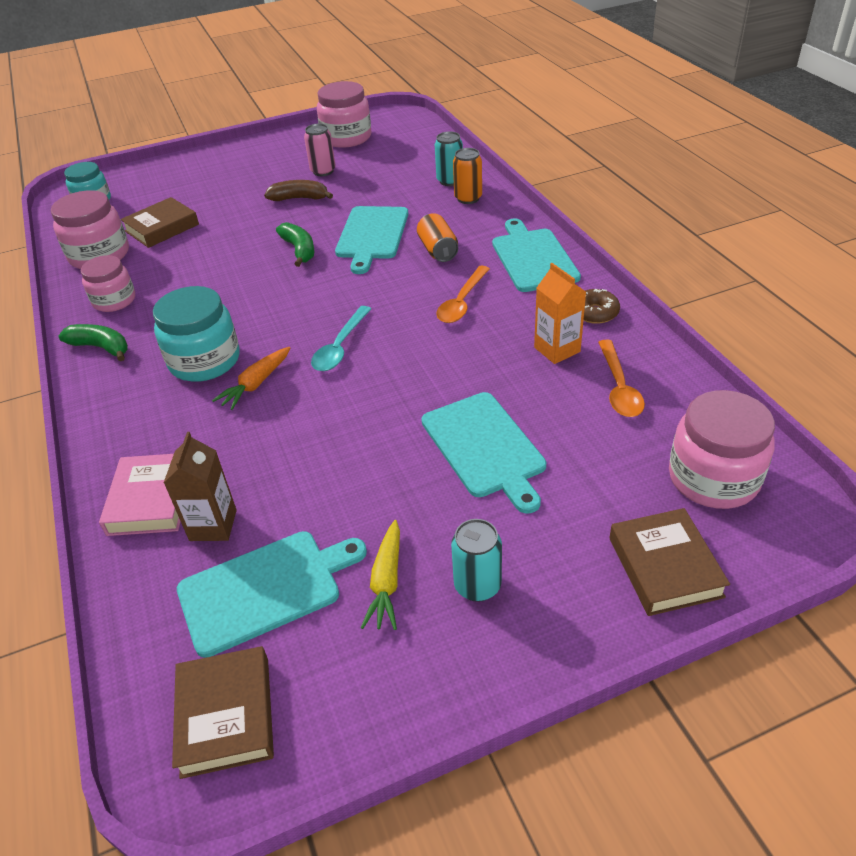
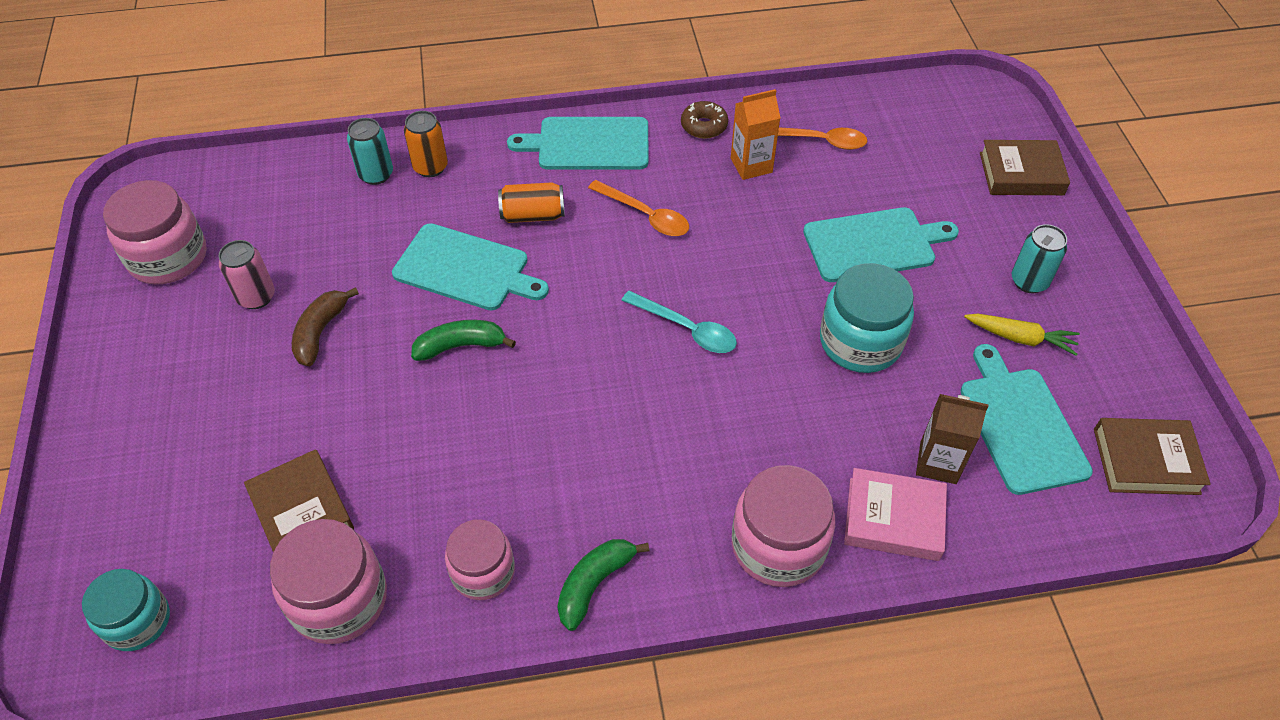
camera: 80 degrees left, 10 degrees up
(204, 361) = (666, 462): turquoise jar -> turquoise jar (860, 342)
(256, 384) = (728, 413): orange carrot -> none
(713, 478) = (937, 122): pink jar -> pink jar (778, 546)

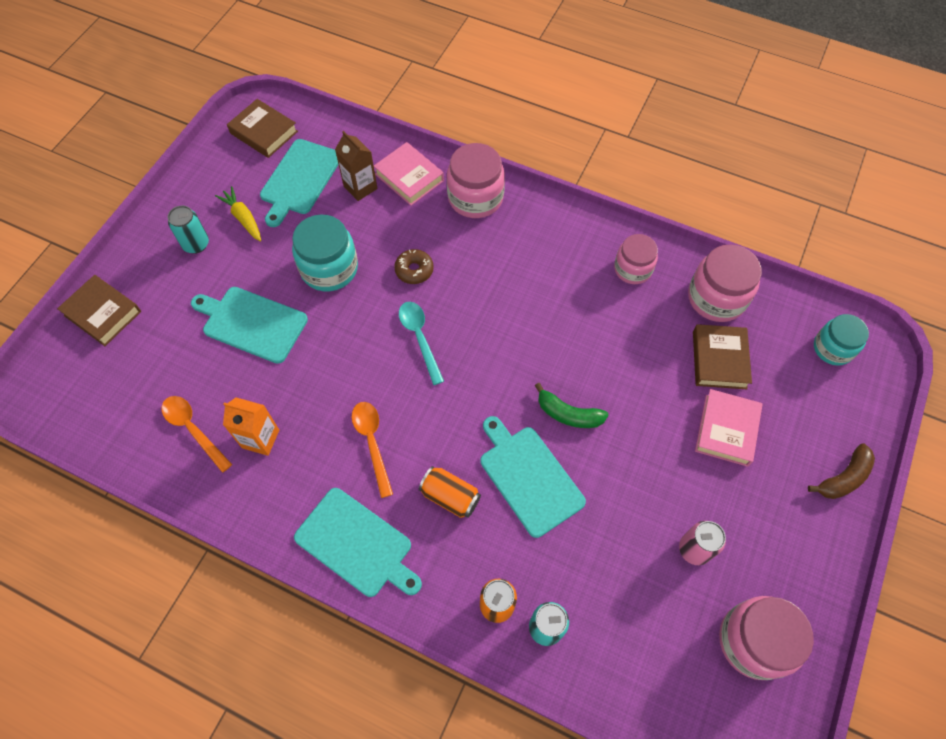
camera: 145 degrees left, 10 degrees up
(261, 429) = (726, 430): none -> pink book
(320, 332) = (658, 485): brown banana -> brown banana (843, 478)
(594, 584) = (579, 232): green banana -> none
(704, 126) = (256, 502): brown donut -> brown donut (414, 270)

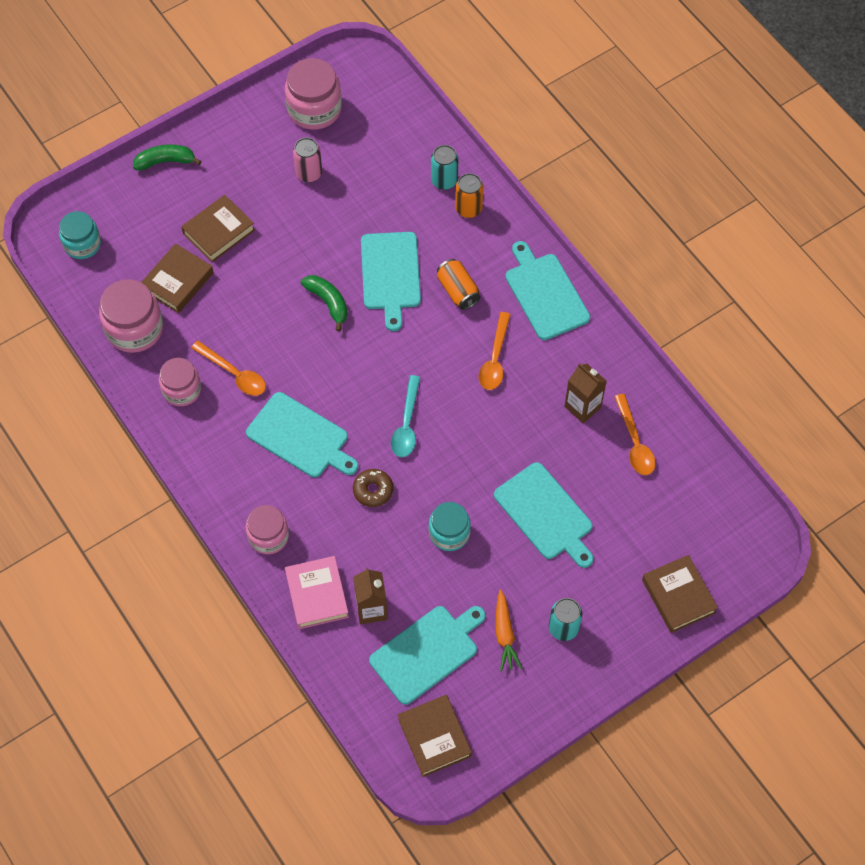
camera: 150 degrees left, 0 degrees up
(243, 218) = (504, 634): yellow carrot -> orange carrot
(260, 439) = (582, 407): orange carton -> brown carton
(329, 268) = (449, 533): turquoise jar -> turquoise jar, size x0.66
(475, 198) = (268, 536): pink jar -> pink jar, size x0.66
(504, 281) = (300, 437): none -> turquoise cutting board
(601, 304) = (234, 374): none -> orange spoon
(726, 430) = (219, 231): pink book -> brown book
(843, 478) = (165, 161): brown banana -> green banana

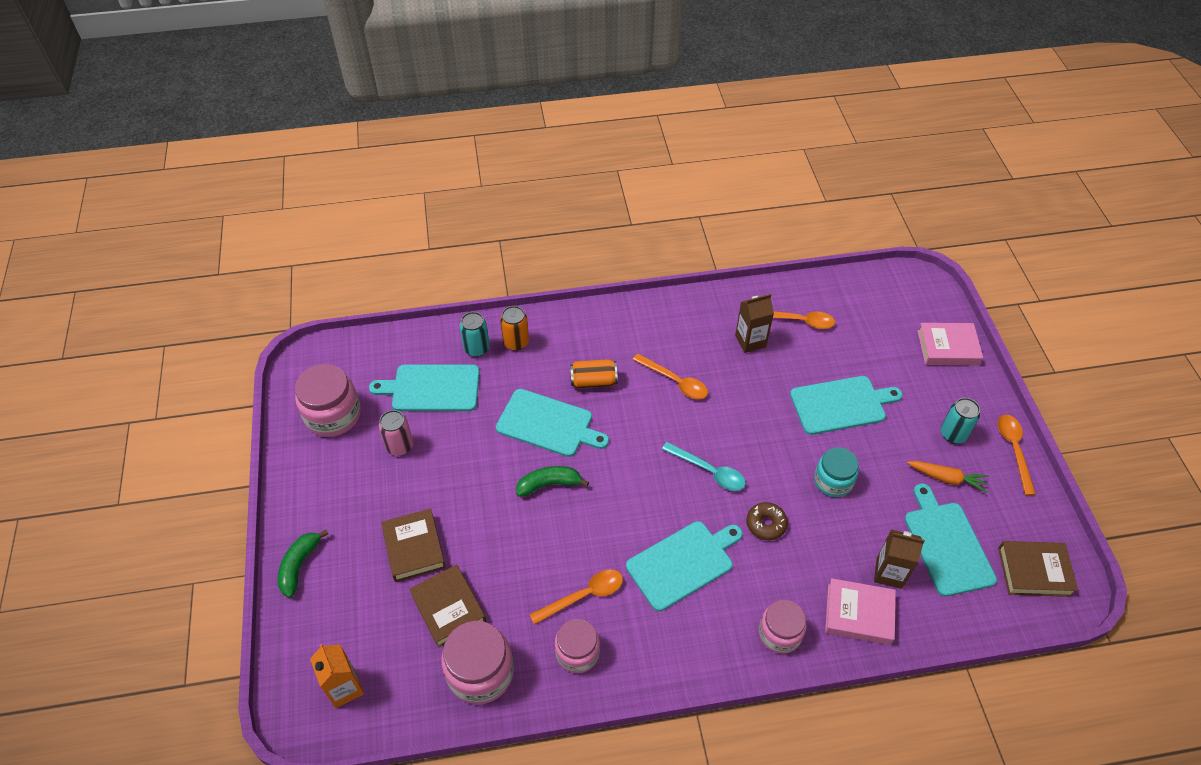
camera: 65 degrees left, 10 degrees down
(82, 244) = (344, 688): turquoise jar -> orange carton
(545, 293) = (630, 323): turquoise cutting board -> turquoise cutting board (432, 388)
(573, 690) = (1014, 450): none -> orange spoon
(678, 596) = (947, 348): brown book -> pink book

